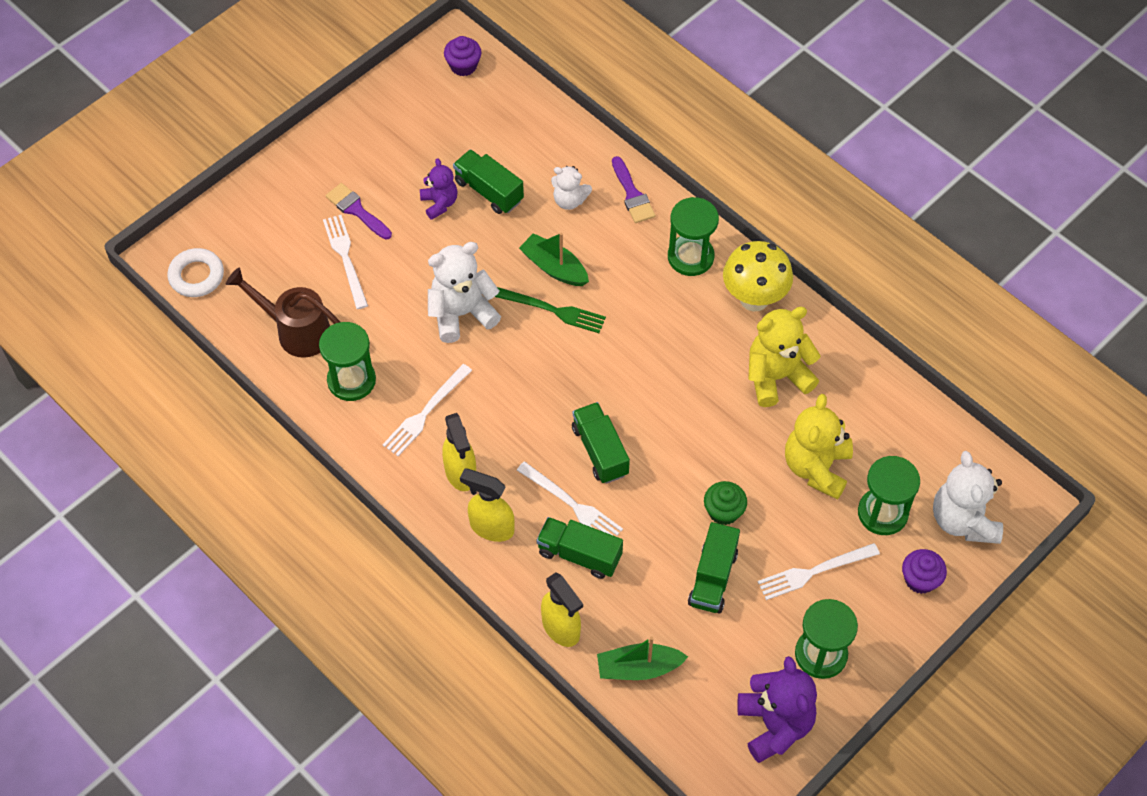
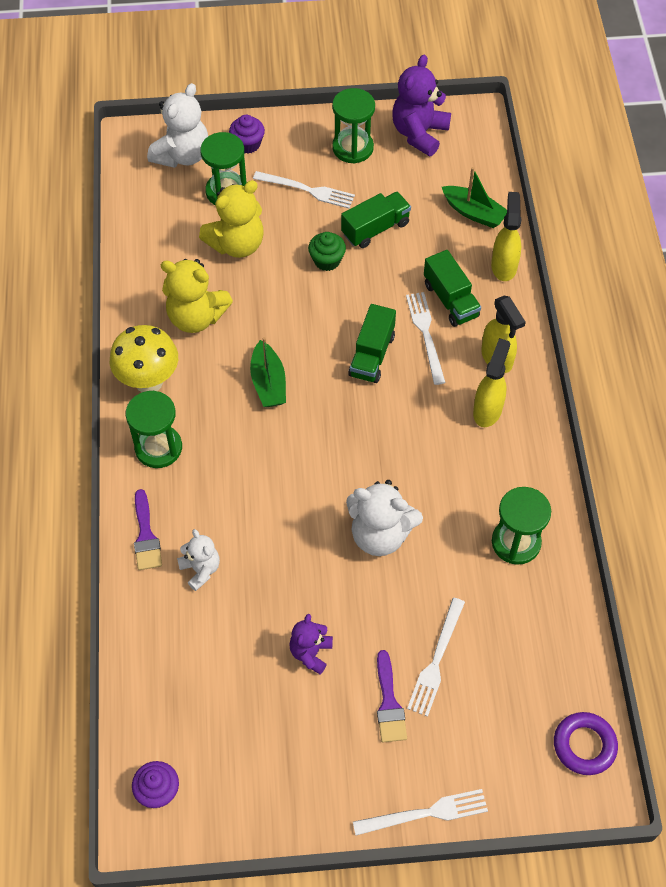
camera: 140 degrees left, 0 degrees up
(196, 276) = (584, 745): white ring -> purple ring
(297, 331) = (530, 620): brown watering can -> none
(425, 412) = (477, 474): white fork -> white fork (425, 813)
(489, 191) = (258, 632): green truck -> none
(552, 310) = (306, 484): green fork -> none
(554, 267) = (271, 518): green boat -> green boat (268, 383)
(632, 194) = (146, 535): purple brush -> purple brush turned 150 degrees clockwise

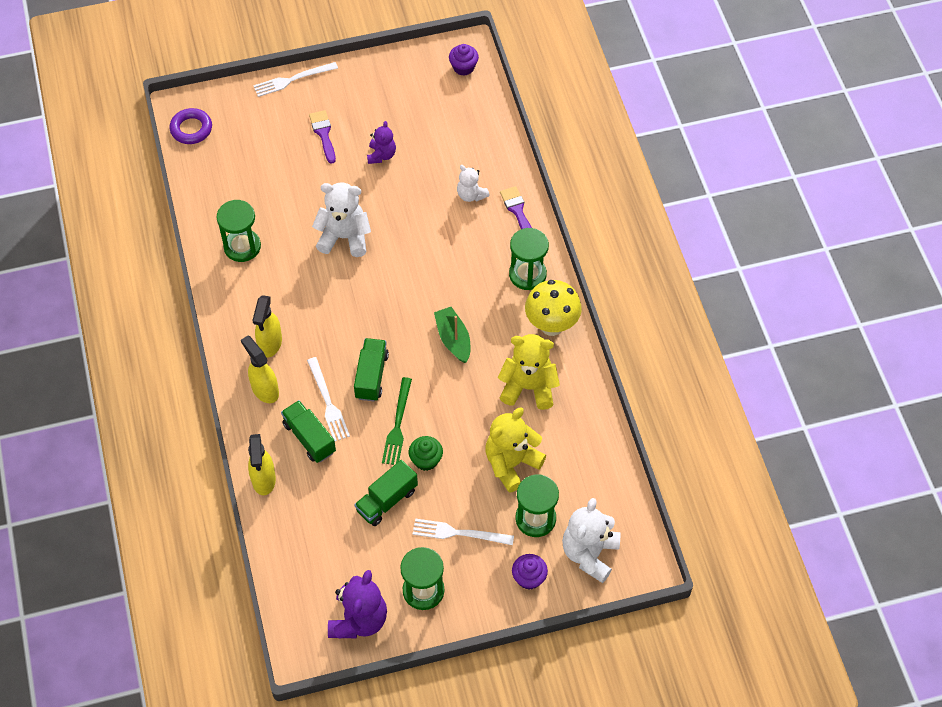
camera: 170 degrees right, 0 degrees up
(351, 299) = (397, 425): none -> green fork
(436, 660) = (294, 163): white fork -> none
(474, 213) = (295, 533): green boat -> none

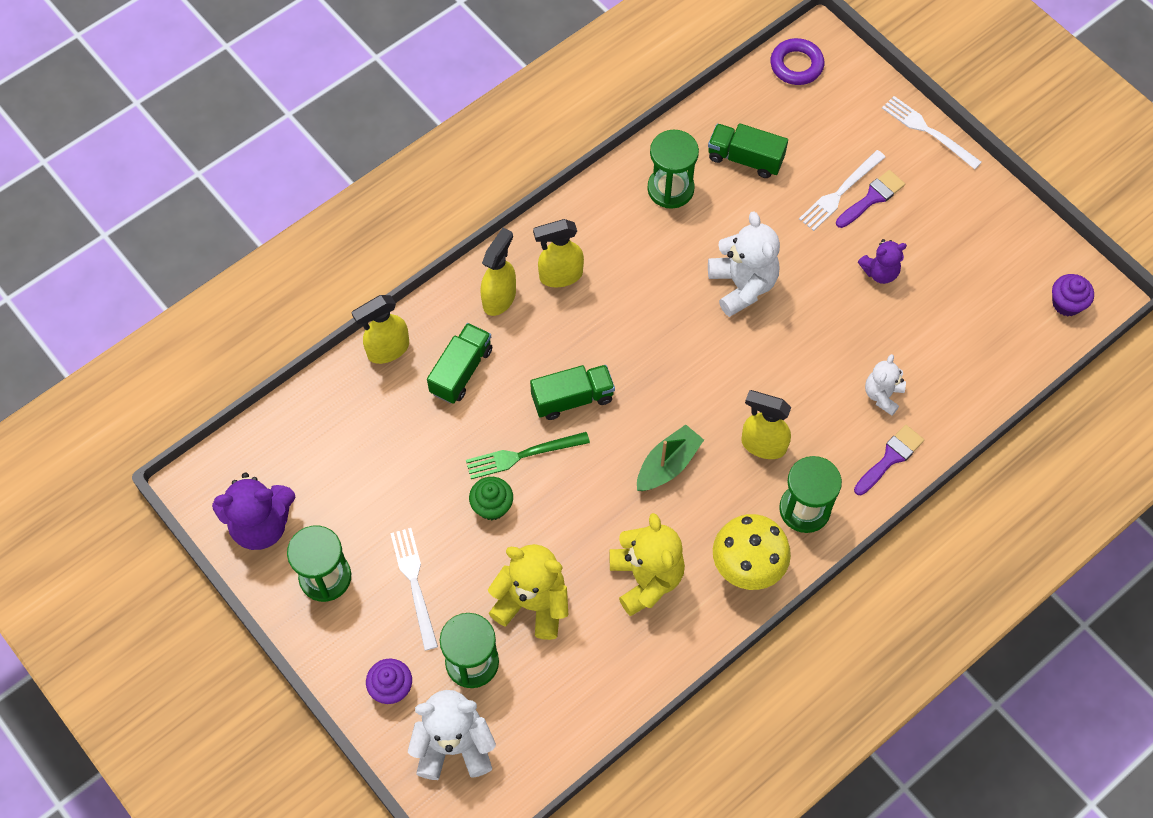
camera: 65 degrees right, 5 degrees up
(328, 402) = (516, 369): white fork -> white fork (840, 192)
(387, 500) = (420, 487): green truck -> green truck (745, 159)
(469, 278) = (762, 445): none -> yellow spray bottle

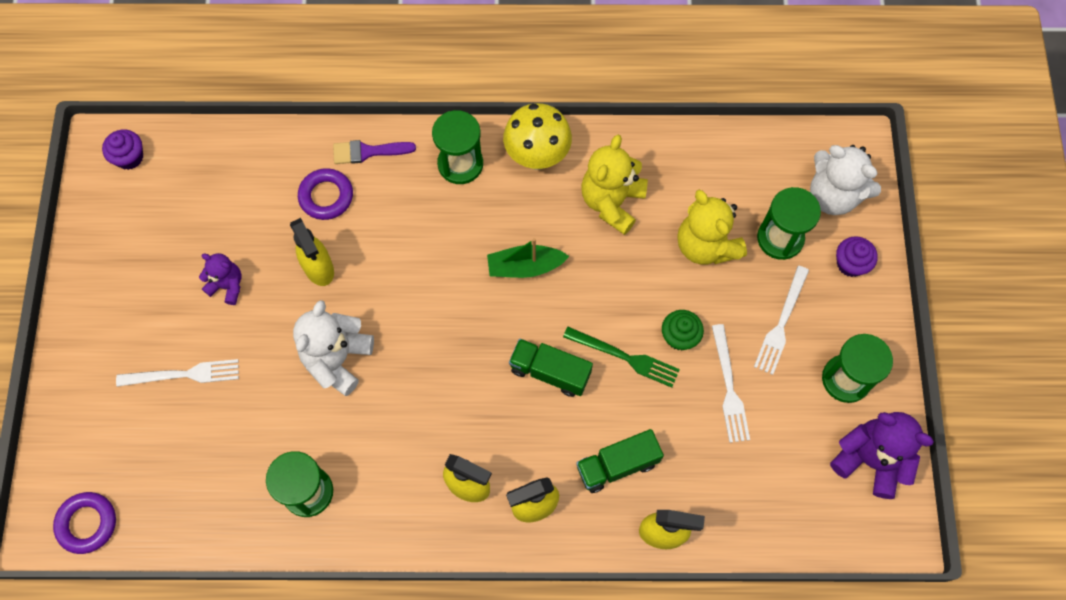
camera: 140 degrees left, 5 degrees up
(745, 159) = (222, 468): green truck -> none
(762, 445) = (445, 228): yellow spray bottle -> yellow spray bottle (319, 268)
(872, 198) = (166, 349): purple brush -> none
(882, 395) = (326, 196): white teddy bear -> purple ring
(928, 131) = (59, 370): white fork -> white fork (729, 387)

